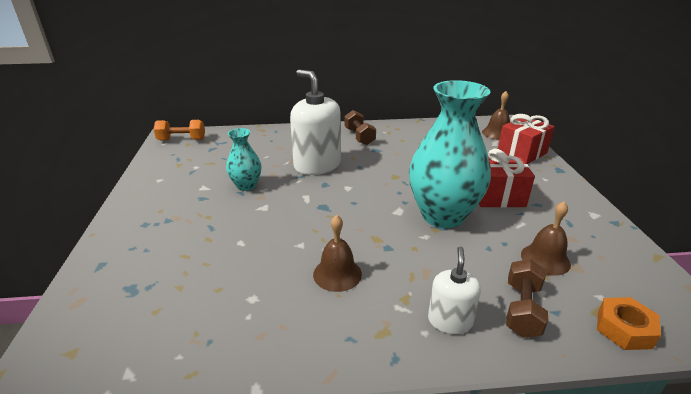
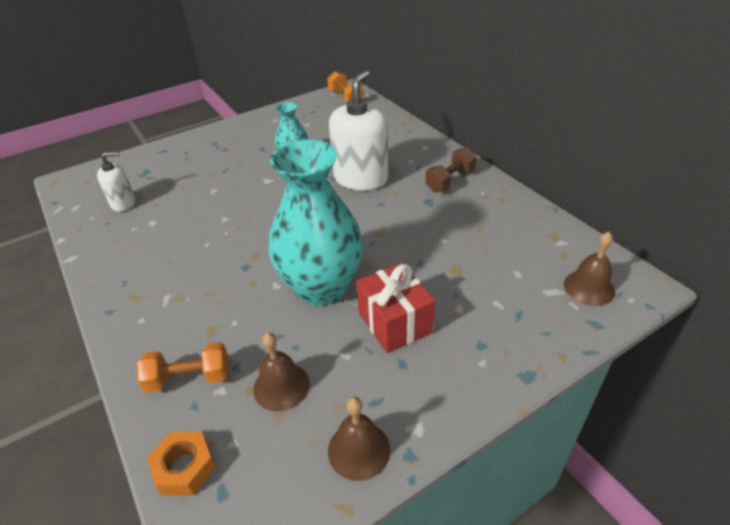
camera: 65 degrees right, 10 degrees up
(337, 274) = (195, 251): brown bell -> brown bell (359, 450)
(450, 321) = (158, 332): white soap dispenser -> white soap dispenser (123, 203)
(521, 153) = (545, 325): red gift -> none
(522, 309) = (189, 378): brown dumbbell -> orange dumbbell

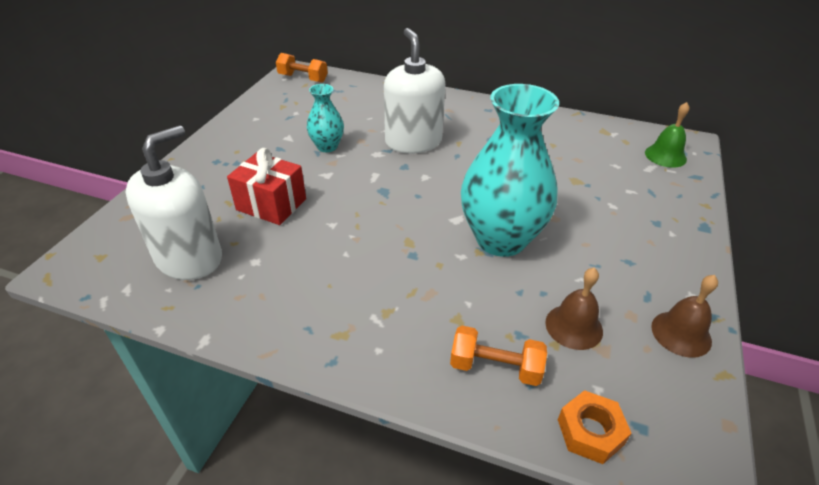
camera: 40 degrees left, 0 degrees up
(123, 203) = (189, 258): white soap dispenser -> white soap dispenser, size x1.85
(189, 378) = (495, 367): orange dumbbell -> orange dumbbell turned 60 degrees clockwise
(394, 322) = (586, 237): red gift -> red gift (271, 204)
(450, 181) = (486, 118): brown dumbbell -> none
(589, 287) = (665, 156): brown bell -> green bell

